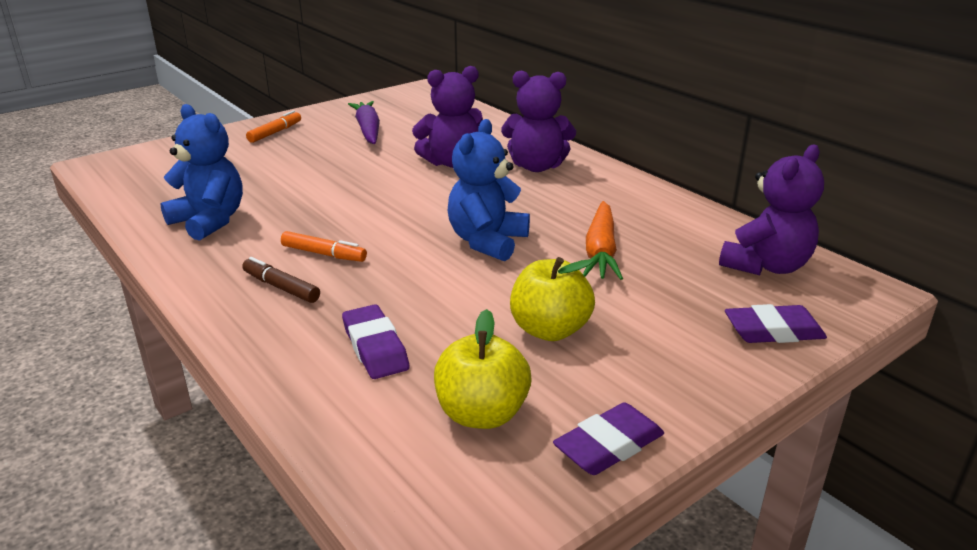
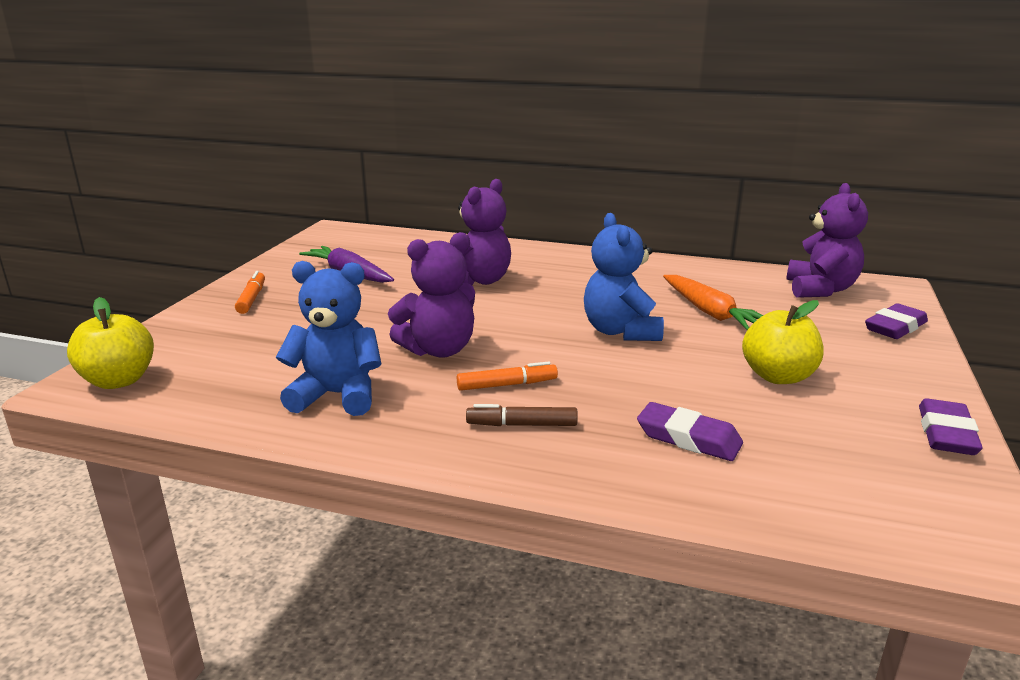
camera: 35 degrees left, 5 degrees down
(482, 414) = (844, 450): yellow apple -> yellow apple (119, 380)
(536, 166) = (553, 266): purple teddy bear -> purple teddy bear (438, 350)

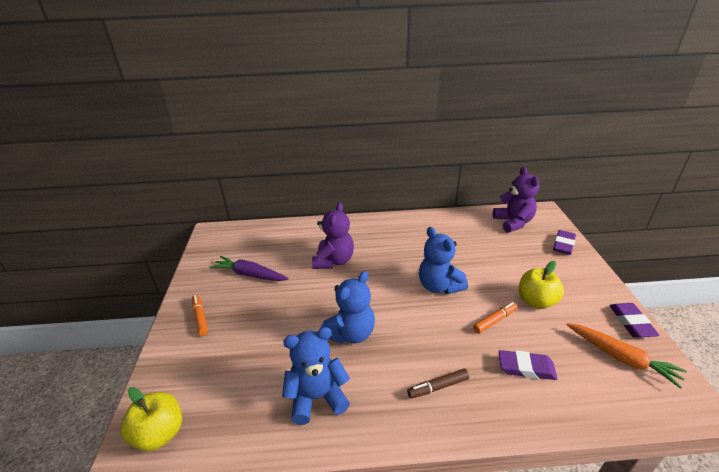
camera: 20 degrees left, 10 degrees up
(438, 350) = (350, 333): purple teddy bear -> blue teddy bear
(507, 385) = (408, 353): orange marker -> orange marker (495, 320)
(710, 312) = (473, 256): orange carrot -> orange carrot (621, 358)

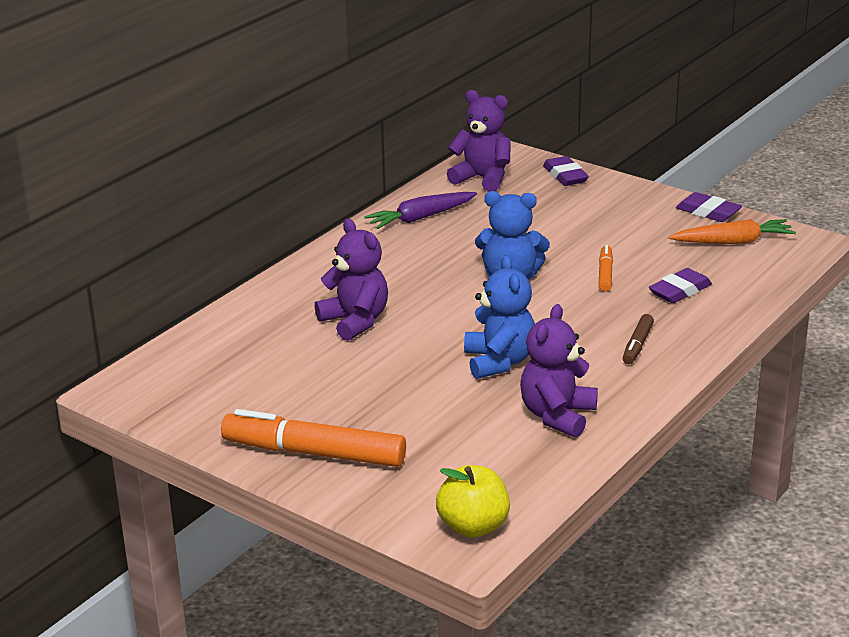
camera: 50 degrees left, 5 degrees down
(200, 317) = (314, 453): orange marker -> orange marker, size x2.10
(250, 275) = (281, 391): purple carrot -> purple carrot (420, 218)
(317, 397) = (557, 416): blue teddy bear -> purple teddy bear
(536, 301) = (615, 239): yellow apple -> none

